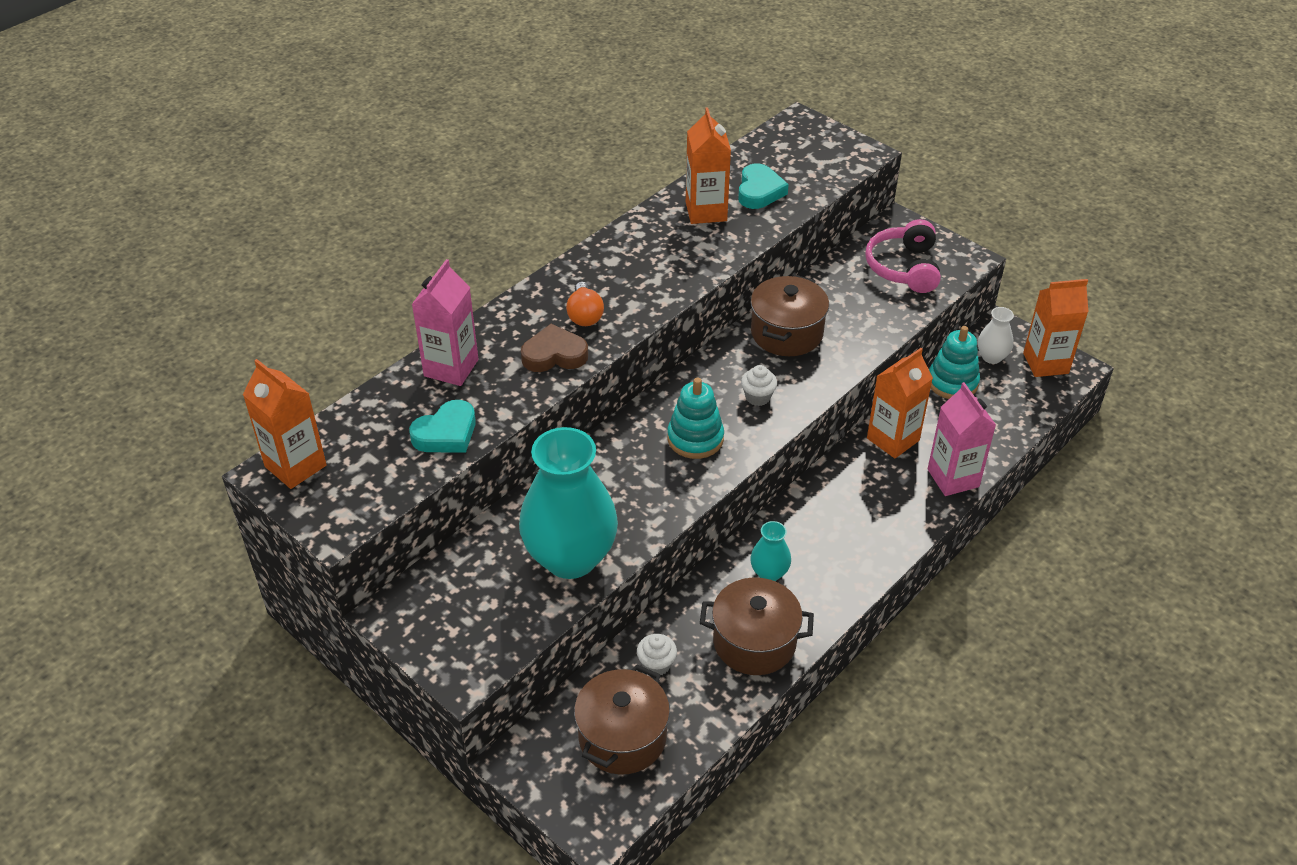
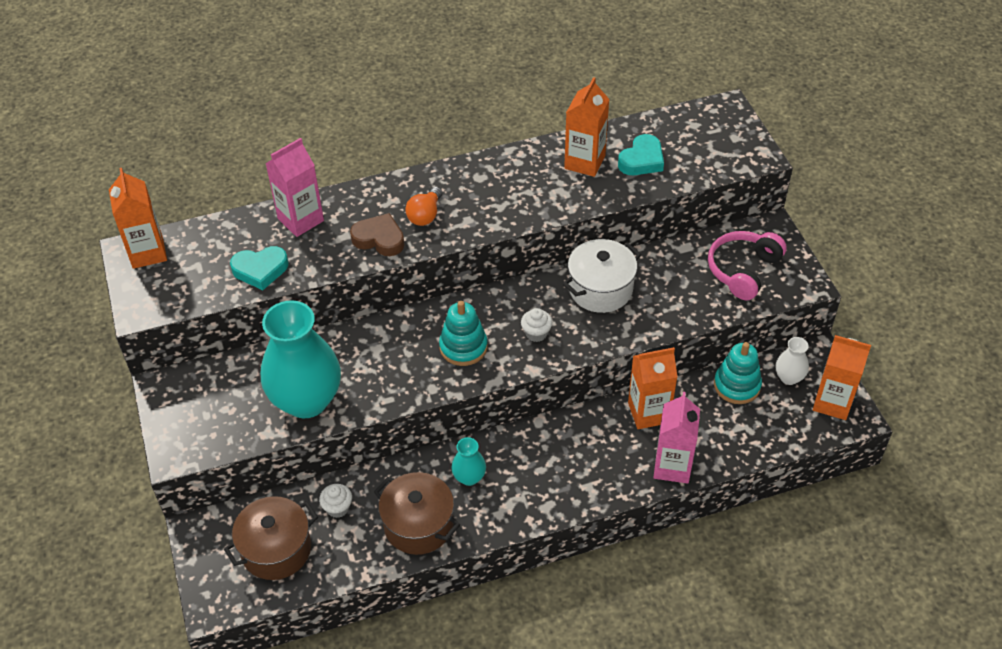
camera: 30 degrees right, 5 degrees up
(786, 333) = (600, 289): brown pot -> white pot

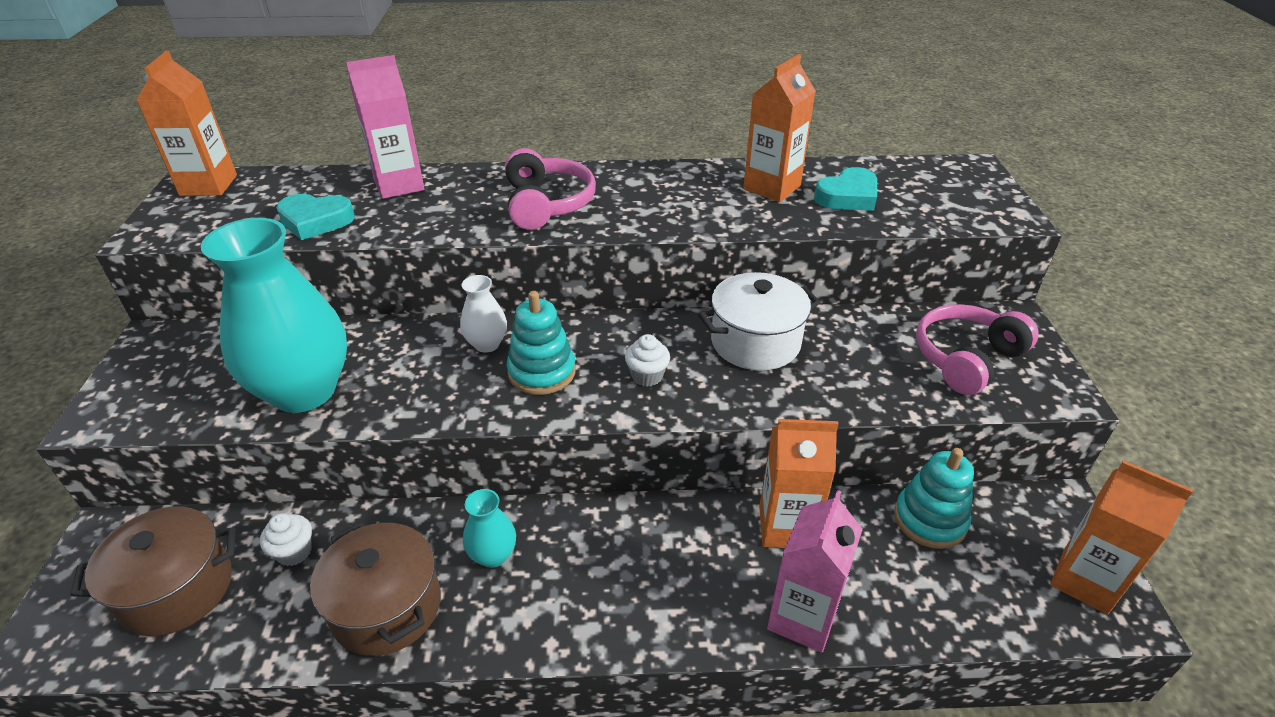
camera: 15 degrees right, 10 degrees down
(379, 239) = (477, 216): brown heart -> none
(425, 215) = (547, 204): orange light bulb -> pink headphones
(789, 377) = (1014, 526): white vase -> white vase (487, 344)

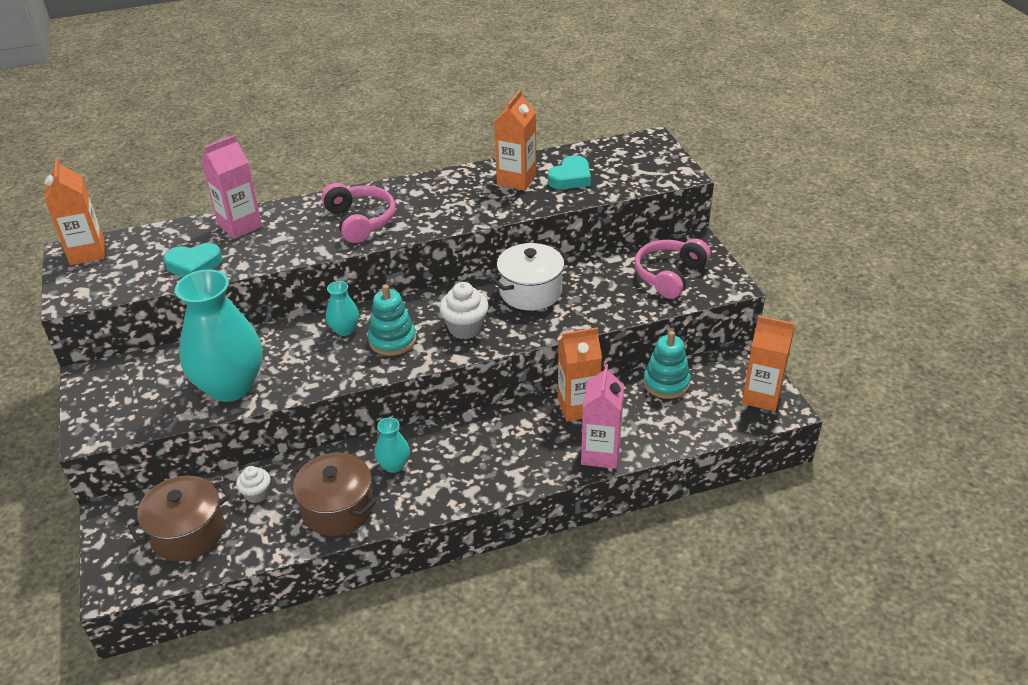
camera: 15 degrees left, 0 degrees up
(487, 344) = (344, 330): white vase -> turquoise vase
(647, 376) = (465, 328): white cupcake -> white cupcake, size x1.57

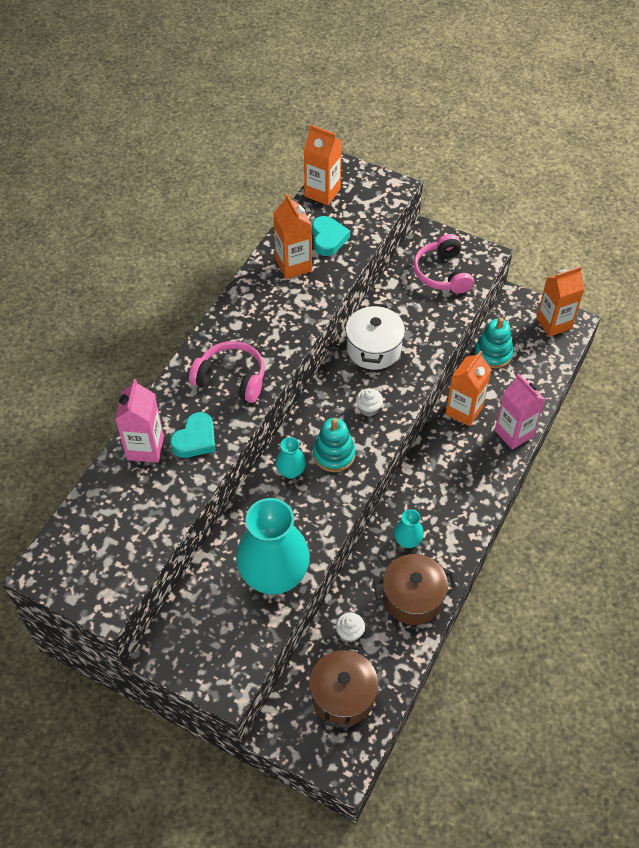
camera: 45 degrees left, 15 degrees up
(87, 253) = (56, 561): orange carton -> orange carton (322, 192)
(194, 265) = (161, 506): turquoise heart -> turquoise heart (195, 439)
(465, 328) = (368, 409): white cupcake -> white cupcake, size x0.64

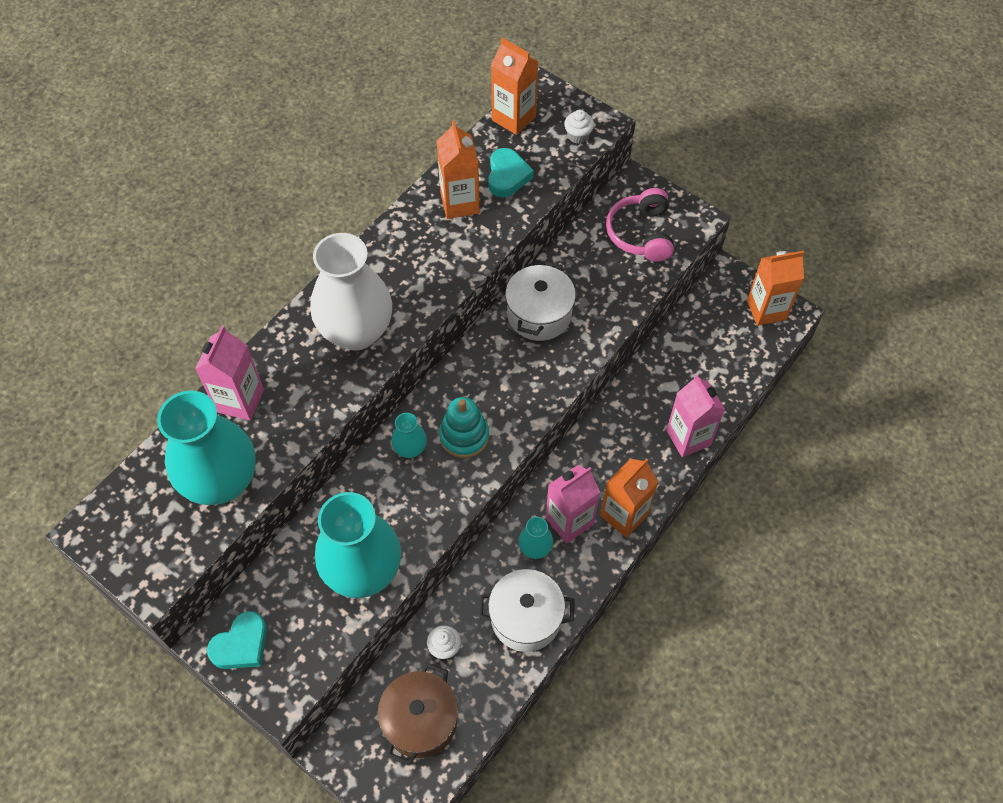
camera: 10 degrees right, 5 degrees up
(145, 515) = (222, 481): none -> turquoise vase
(195, 439) = (299, 399): turquoise heart -> turquoise heart (241, 645)
(231, 378) = (356, 331): pink headphones -> white vase
(368, 409) = (516, 387): white cupcake -> white cupcake (578, 136)
(412, 598) = (525, 618): brown pot -> white pot
(431, 514) = (569, 521): none -> pink carton
(464, 411) = (636, 401): orange carton -> orange carton (624, 515)
(493, 353) = (686, 337): turquoise stacking toy -> none

